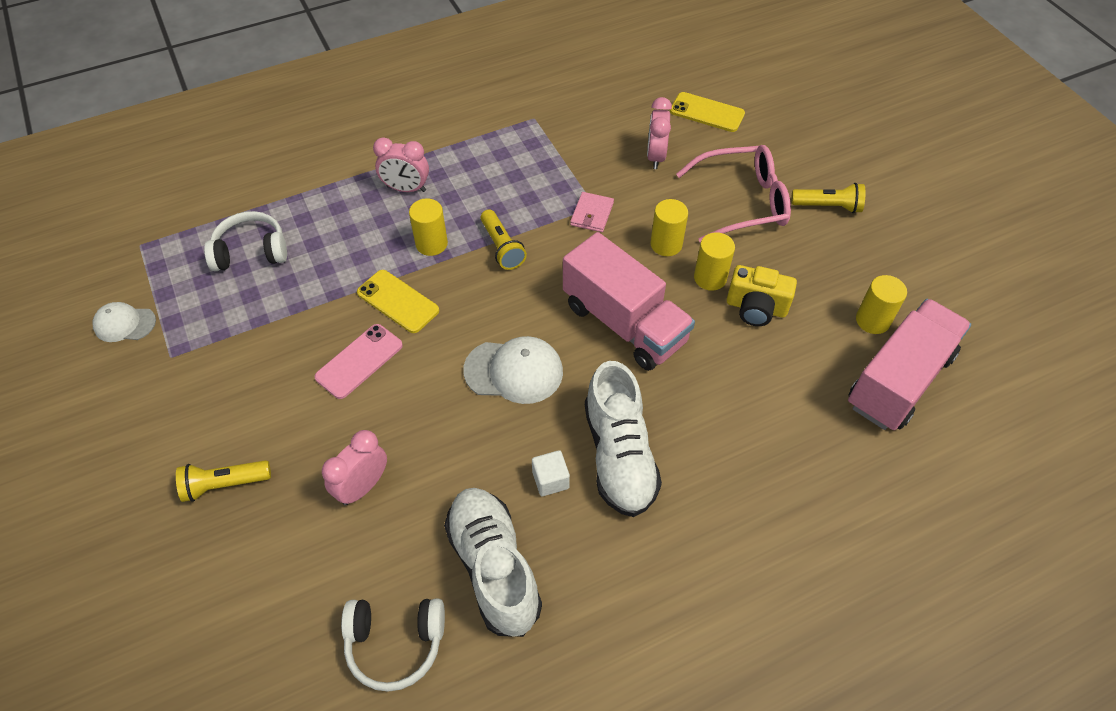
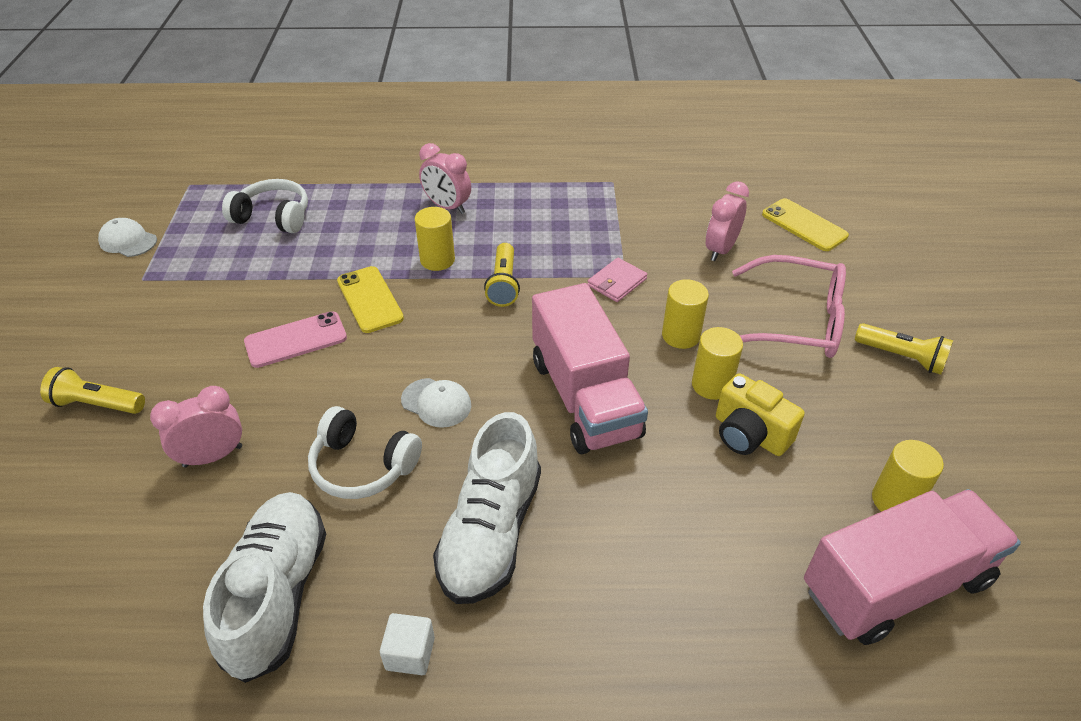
camera: 25 degrees right, 10 degrees down
(395, 644) = (124, 629): white headphones -> white headphones (363, 466)
(514, 371) = (436, 403): white cap -> white cap, size x0.63
(550, 480) = (399, 527): white cube -> white cube (410, 653)

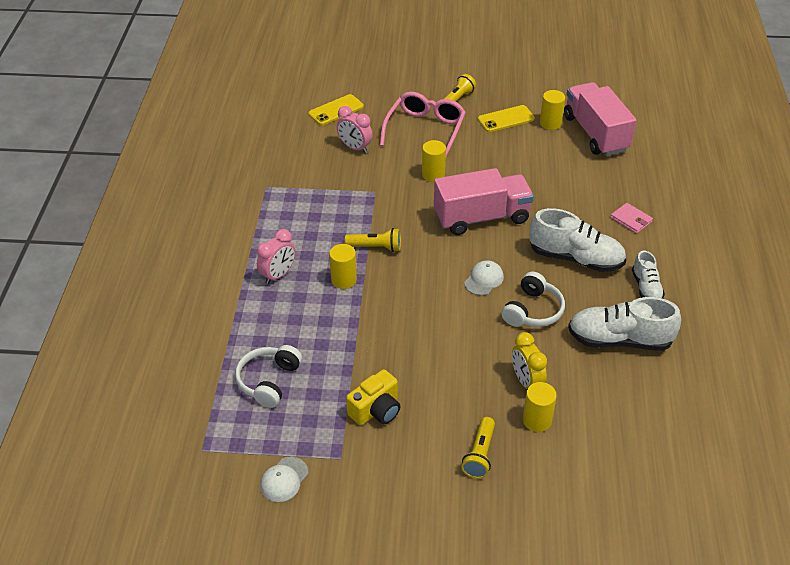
camera: 85 degrees left, 0 degrees up
(213, 456) = (526, 382): pink clock -> yellow clock
(296, 340) = (422, 351): pink phone -> none
(370, 299) = (383, 315): yellow phone -> yellow phone (506, 119)
(410, 653) = (646, 288): white cube -> white shoe
(617, 282) = (381, 195): pink wallet -> pink wallet (631, 220)
(711, 385) = (474, 168): yellow cylinder -> yellow cylinder (537, 420)
(749, 434) = (509, 161): yellow camera -> yellow camera (376, 410)

